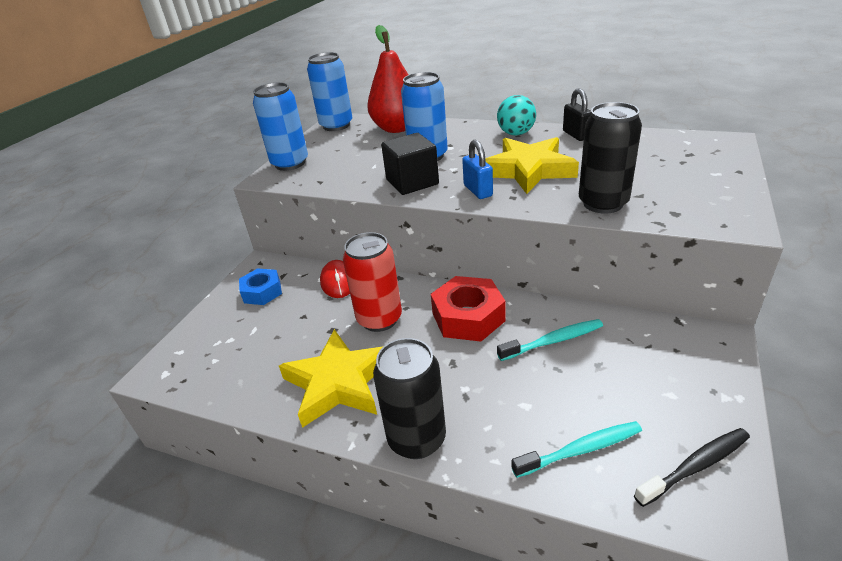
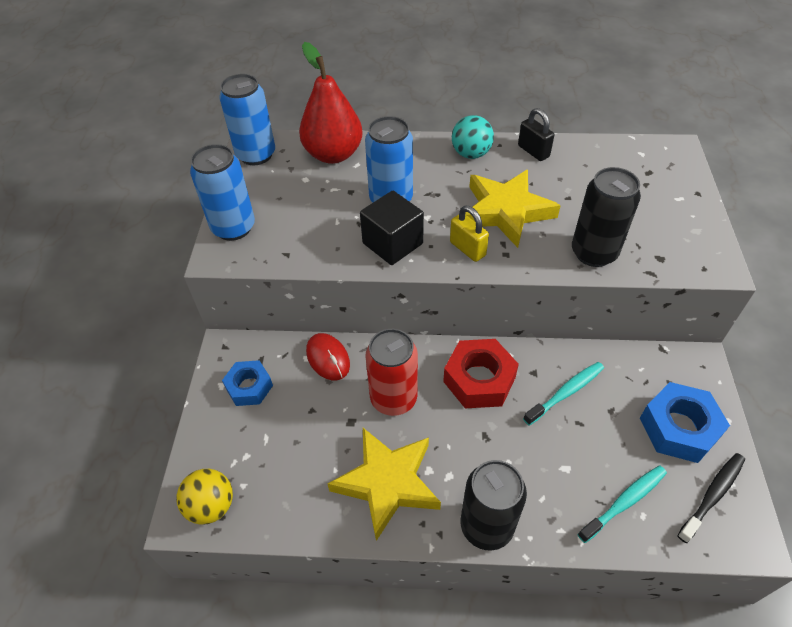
camera: 20 degrees left, 15 degrees up
(180, 370) = (211, 506): none -> yellow ball
(478, 191) = (467, 249): blue padlock -> yellow padlock
(673, 393) = (678, 428): none -> blue nut

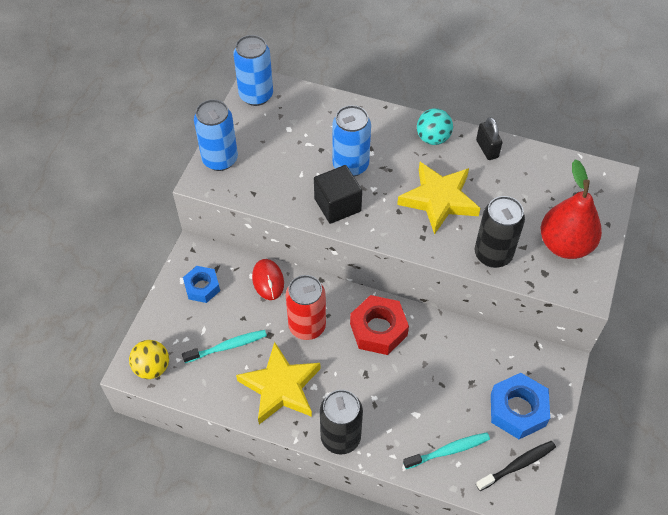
camera: 15 degrees right, 5 degrees up
(333, 154) = (319, 110): red pear -> red pear (565, 245)
(467, 249) = (394, 225): yellow padlock -> none
(565, 393) = (441, 358): turquoise toothbrush -> turquoise toothbrush (227, 346)

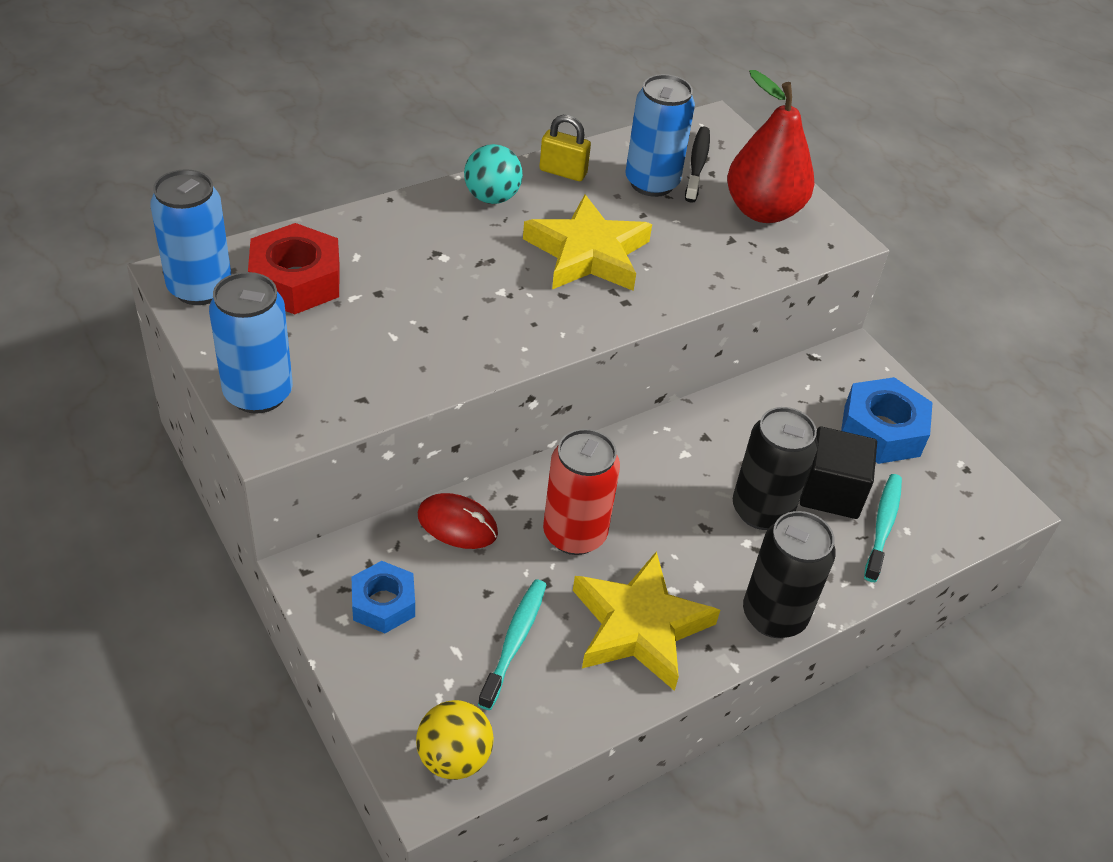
camera: 55 degrees left, 10 degrees down
(337, 205) = (487, 337): black cube -> black cube (830, 491)
(350, 165) = (439, 285): blue can -> blue can (651, 183)
(378, 329) = (653, 470): red nut -> red nut (296, 281)
(487, 149) = (563, 172): black padlock -> yellow padlock
(493, 254) = (715, 267): black can -> black can (761, 510)
(517, 465) = (952, 481): black toothbrush -> black toothbrush (697, 164)

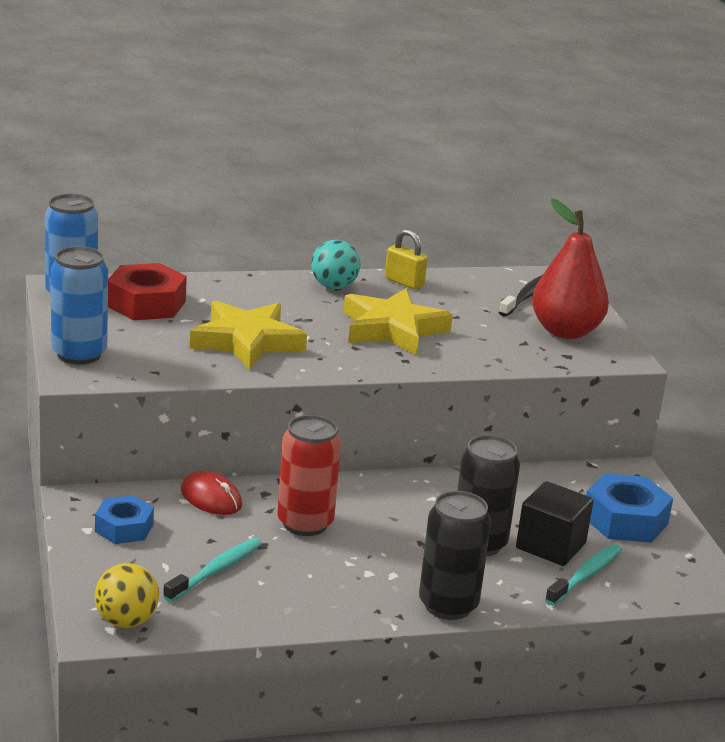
camera: 20 degrees right, 20 degrees down
(639, 626) = (326, 585): yellow star -> yellow star (247, 341)
(651, 183) = (477, 300): blue can -> none

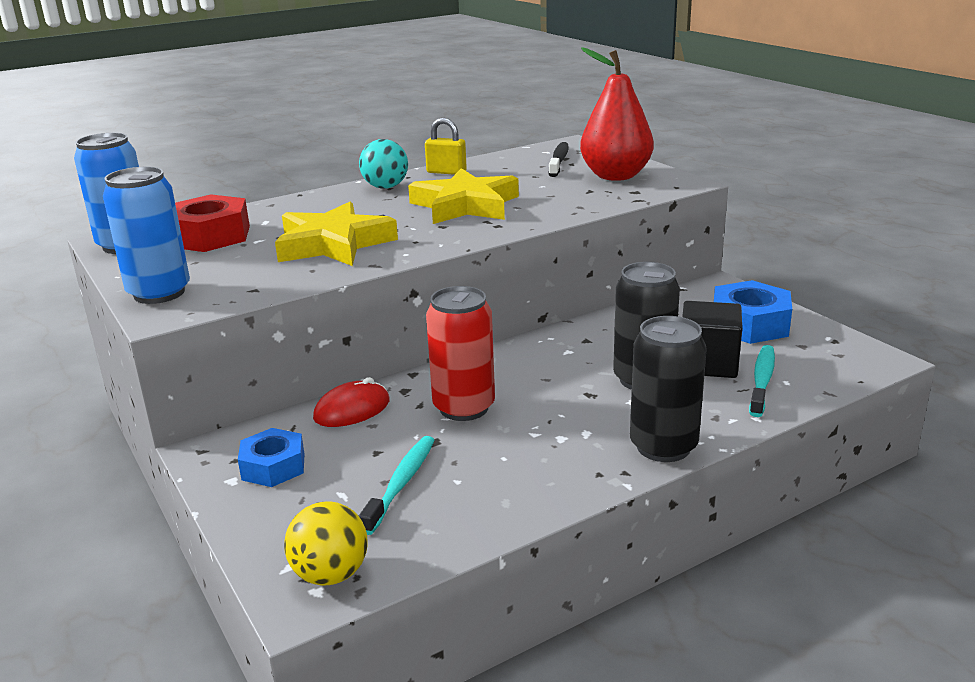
camera: 15 degrees left, 0 degrees up
(211, 498) = (352, 410): red mouse -> red mouse turned 60 degrees counterclockwise

